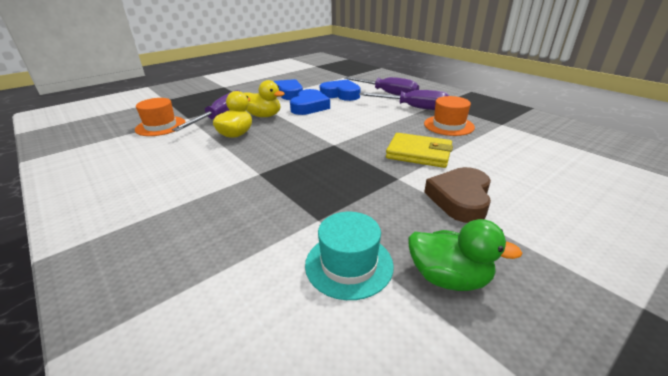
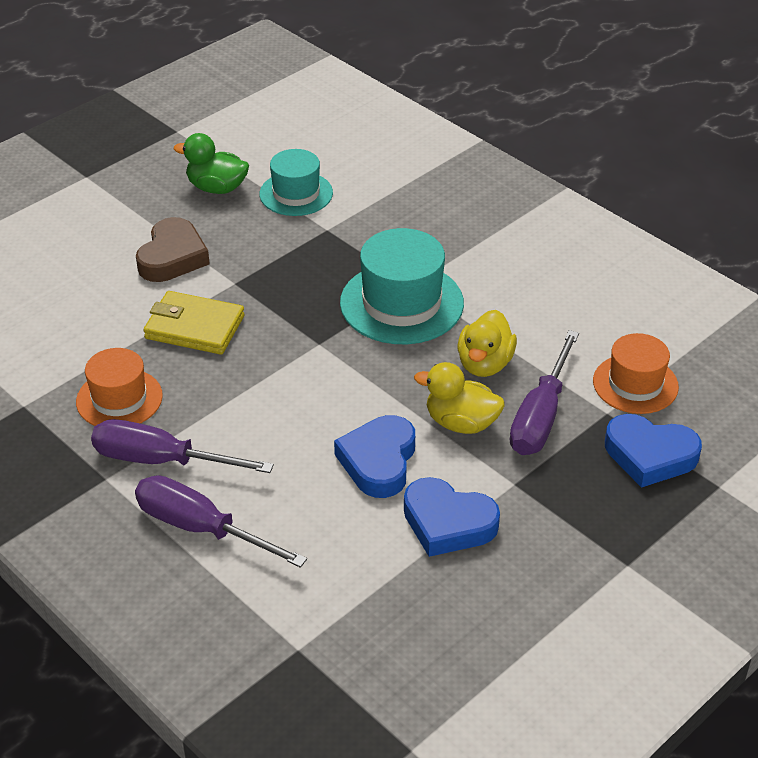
camera: 175 degrees right, 10 degrees up
(272, 163) = (401, 303): none -> turquoise hat
(341, 94) = (314, 522): blue heart -> blue heart (649, 455)

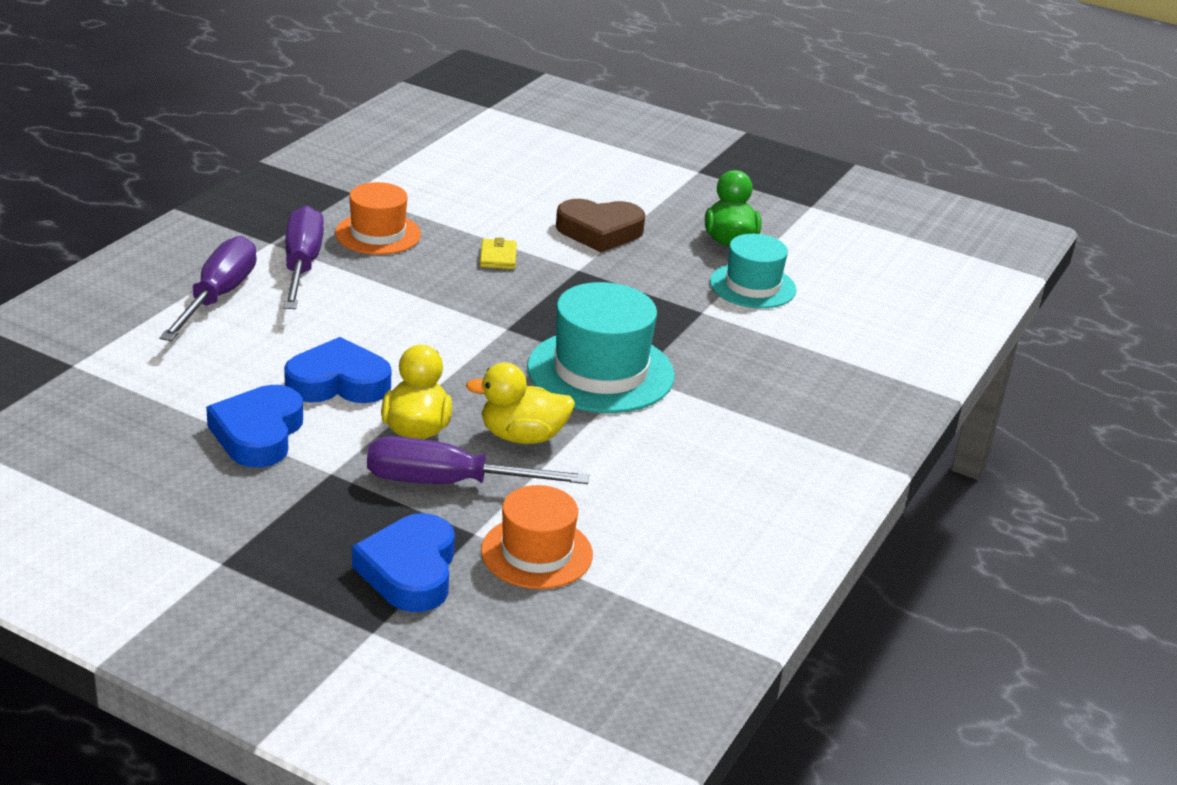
camera: 70 degrees right, 10 degrees down
(195, 327) = (498, 257): yellow wallet -> yellow wallet, size x0.52

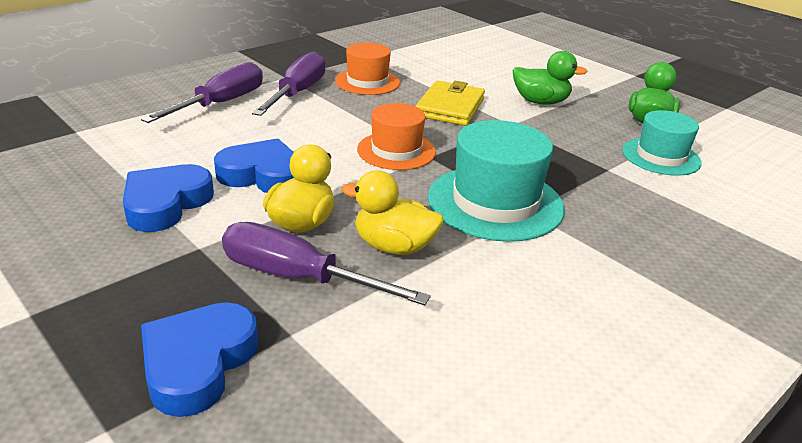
camera: 20 degrees right, 0 degrees up
(498, 257) = (450, 107): yellow wallet -> yellow wallet, size x1.91
(536, 552) = (342, 371): orange hat -> orange hat (396, 151)
(599, 231) = (540, 102): brown heart -> green duck

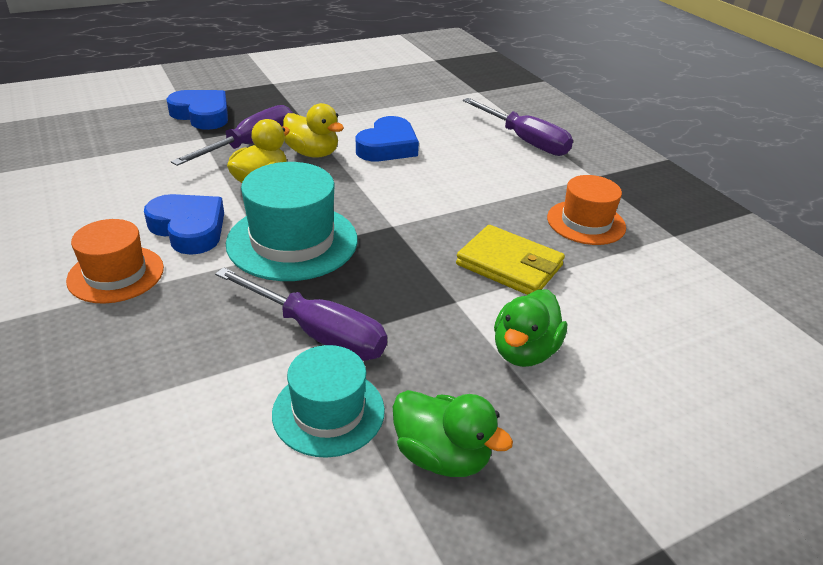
camera: 105 degrees right, 5 degrees up
(166, 204) = (362, 114): blue heart -> blue heart (189, 229)
(297, 93) = (550, 178): purple screwdriver -> purple screwdriver (318, 333)
(396, 151) = (410, 210): orange hat -> orange hat (116, 274)

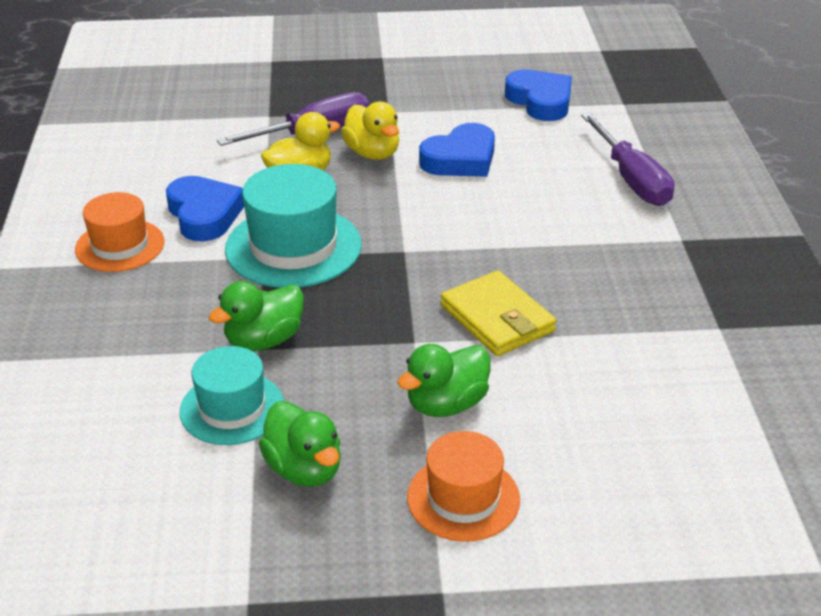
camera: 25 degrees right, 0 degrees up
(202, 115) = (283, 87): blue heart -> blue heart (540, 101)
(318, 333) = (264, 340): purple screwdriver -> green duck
(586, 222) = (623, 291): orange hat -> orange hat (463, 498)

